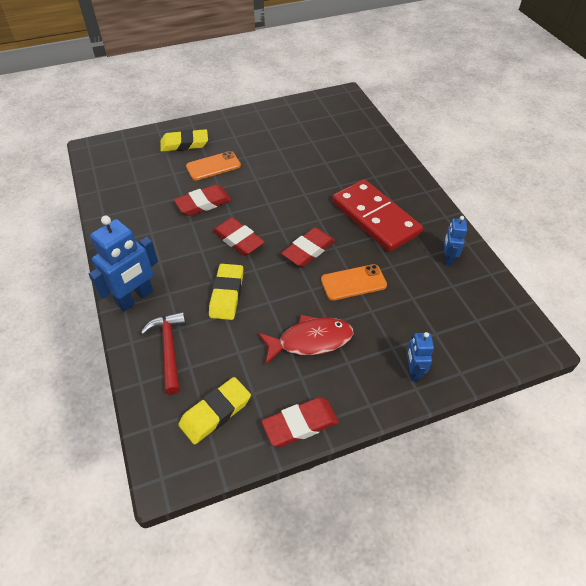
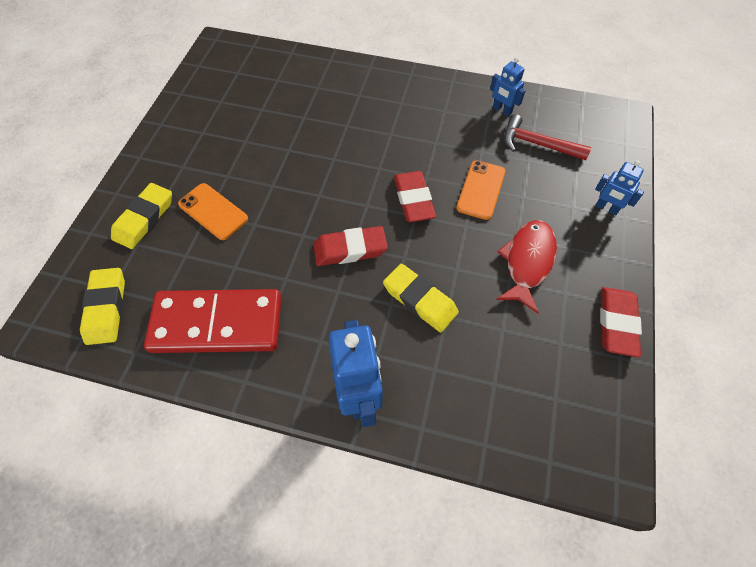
camera: 55 degrees left, 10 degrees up
(169, 349) = (458, 393): red hammer -> red hammer (537, 144)
(203, 203) = (266, 252): red eraser -> none
(213, 166) = (213, 211): orange phone -> orange phone turned 60 degrees counterclockwise
(215, 412) = (565, 389): yellow eraser -> yellow eraser (106, 308)
(375, 218) = (413, 127): red domino -> red domino (217, 323)

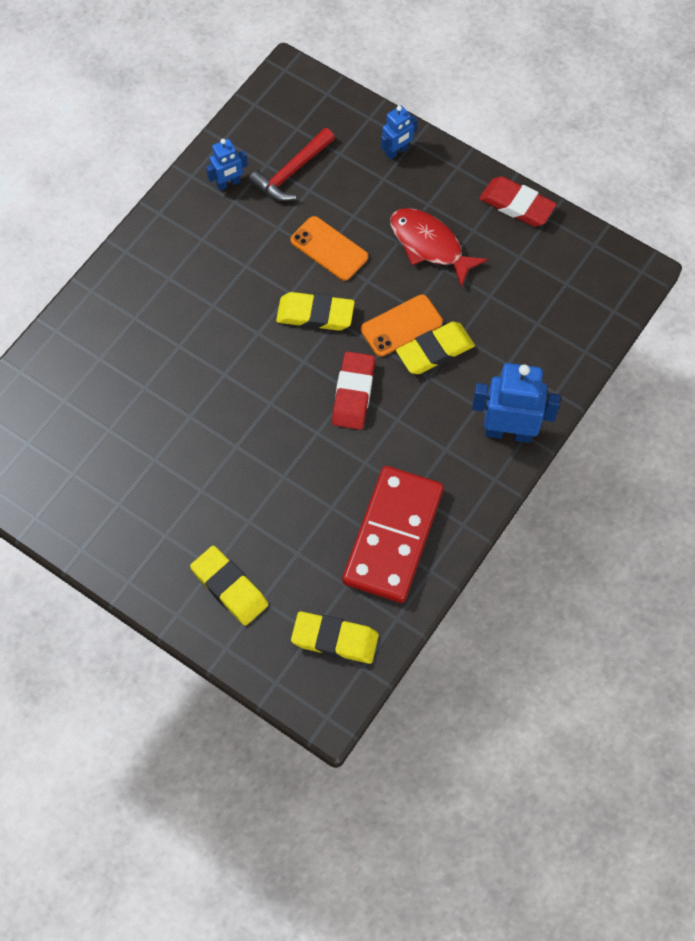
camera: 70 degrees left, 5 degrees up
(213, 211) = (249, 514): orange phone -> orange phone (401, 325)
(413, 199) = (315, 315): red eraser -> yellow eraser

